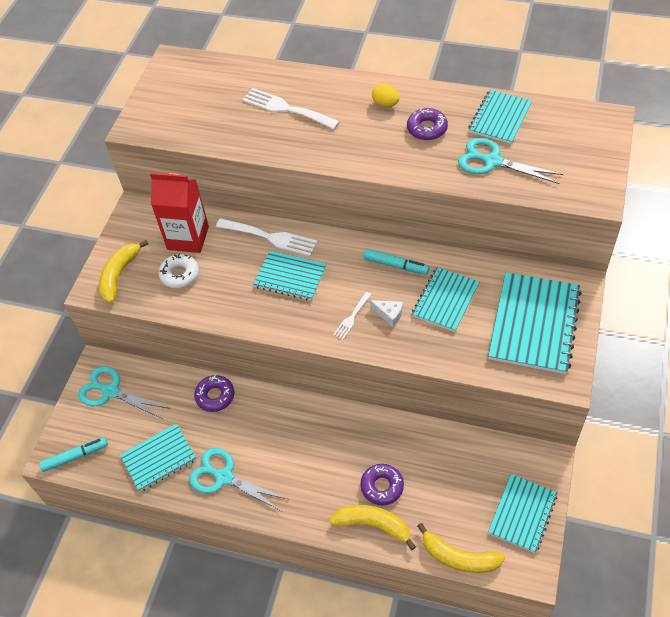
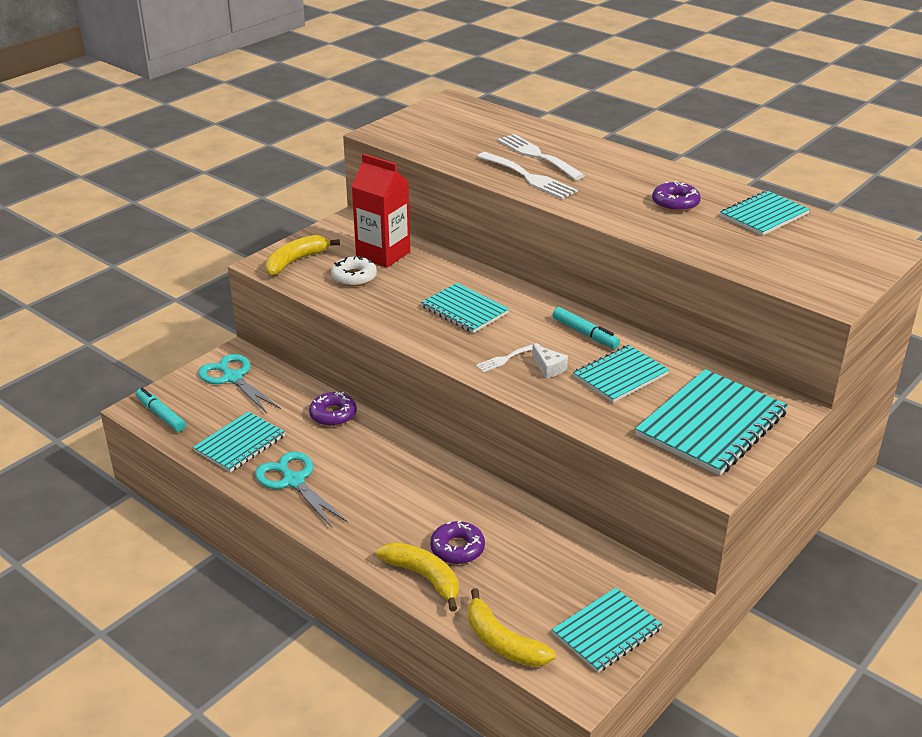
camera: 20 degrees right, 20 degrees down
(75, 456) = (161, 415): turquoise marker -> turquoise marker turned 135 degrees counterclockwise
(159, 458) = (240, 443): turquoise notebook -> turquoise notebook turned 45 degrees counterclockwise
(271, 237) = (467, 276): white fork -> white fork (529, 177)
(385, 104) = (644, 176): yellow egg -> none
(492, 161) = (730, 243): turquoise scissors -> none

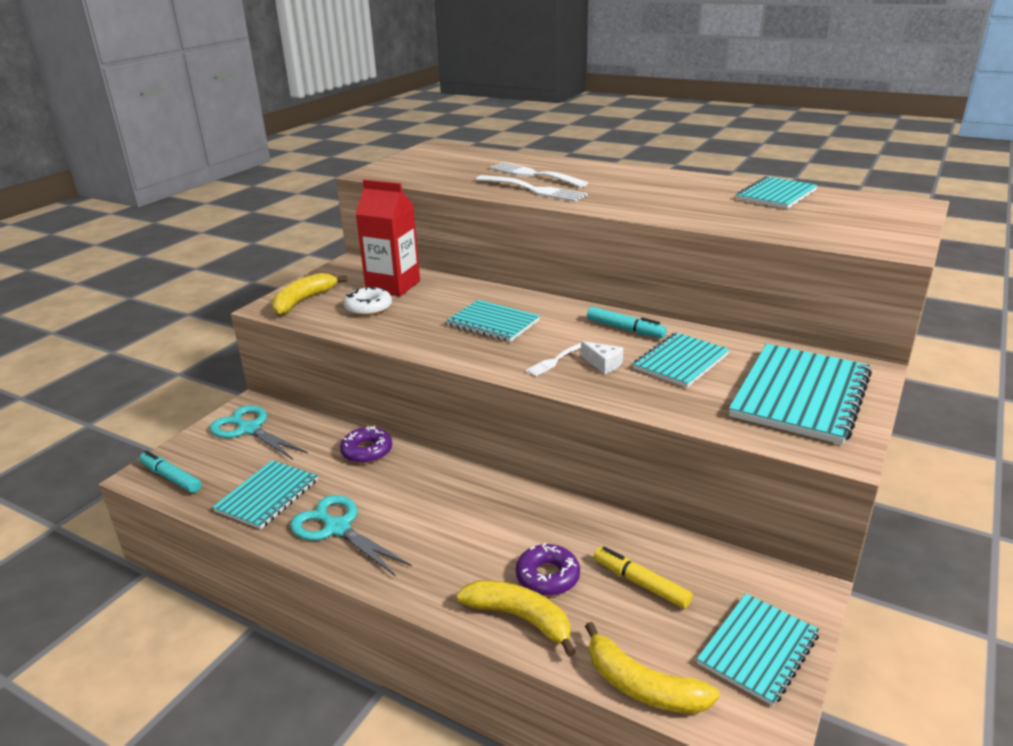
camera: 10 degrees left, 5 degrees down
(533, 566) = (640, 583): none -> yellow marker
(675, 203) = (686, 194): purple donut -> none

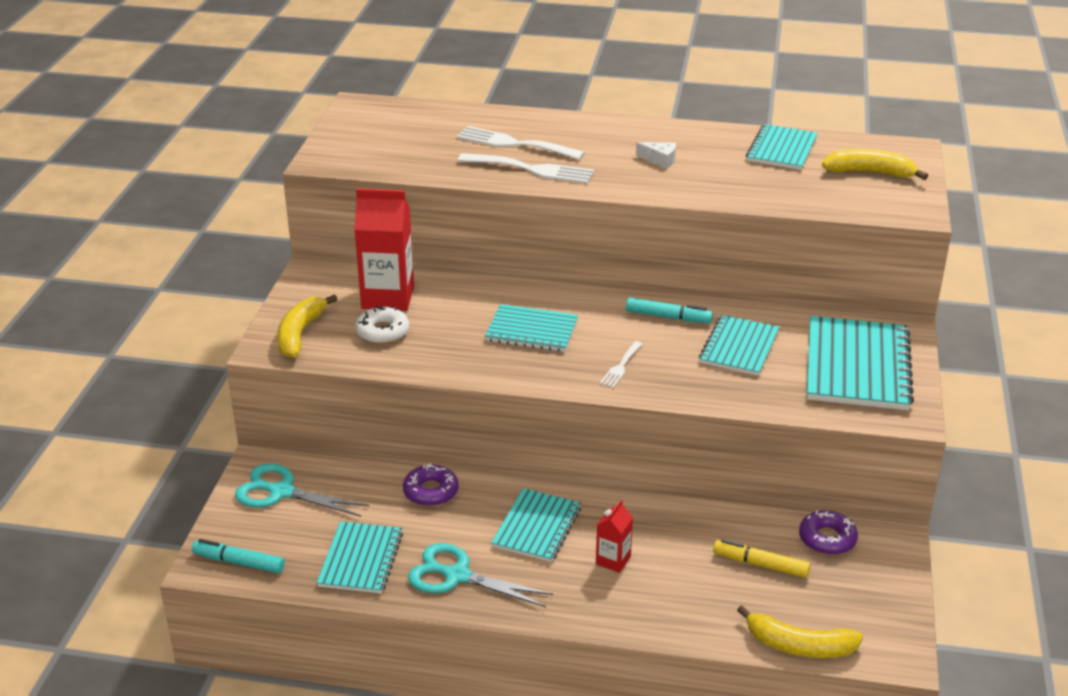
camera: 20 degrees left, 5 degrees up
(490, 545) = (613, 560): none -> red carton
(520, 618) = (675, 617): yellow banana -> yellow banana (870, 172)
(547, 576) = (679, 576): purple donut -> purple donut (827, 539)
(603, 364) = (669, 362): white cheese -> white cheese (660, 160)
(758, 649) = (874, 597): turquoise notebook -> turquoise notebook (536, 527)

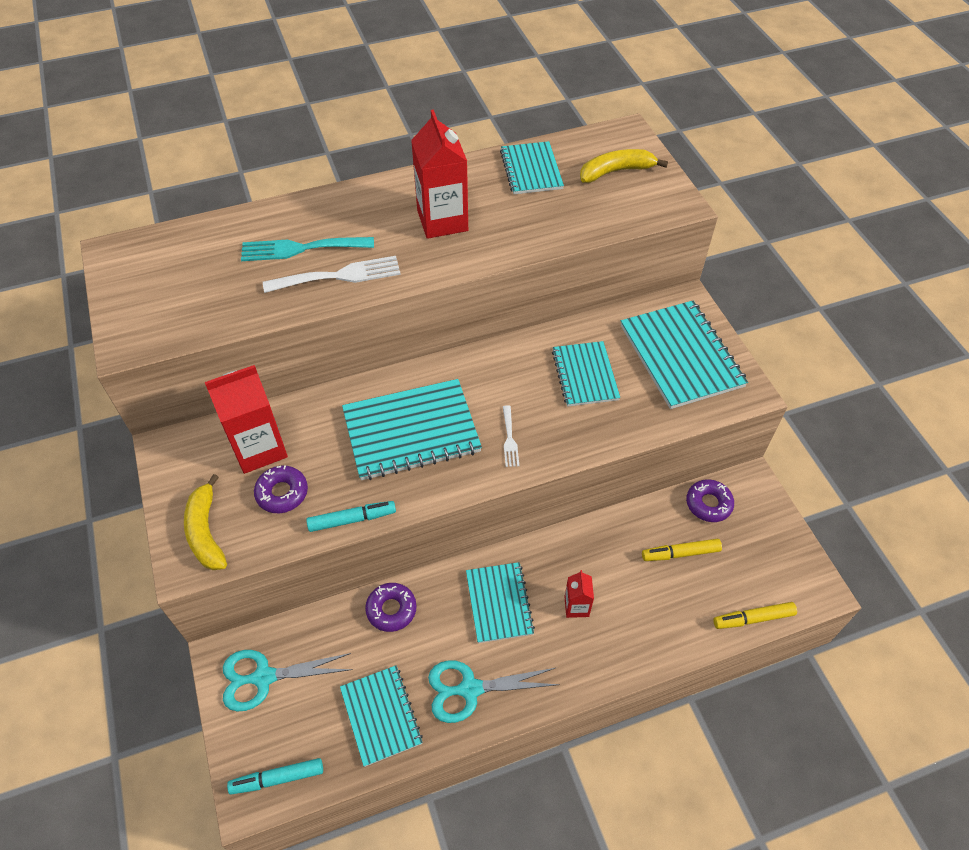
camera: 30 degrees left, 20 degrees up
(383, 332) = (282, 493): white donut -> purple donut
(514, 144) = (300, 249): white fork -> turquoise fork
(532, 330) = (411, 431): turquoise notebook -> turquoise notebook, size x1.59
(660, 160) = (442, 221): white cheese -> red carton
(668, 317) = (510, 365): turquoise marker -> turquoise marker (352, 519)
(799, 646) = (753, 618): yellow banana -> yellow marker

